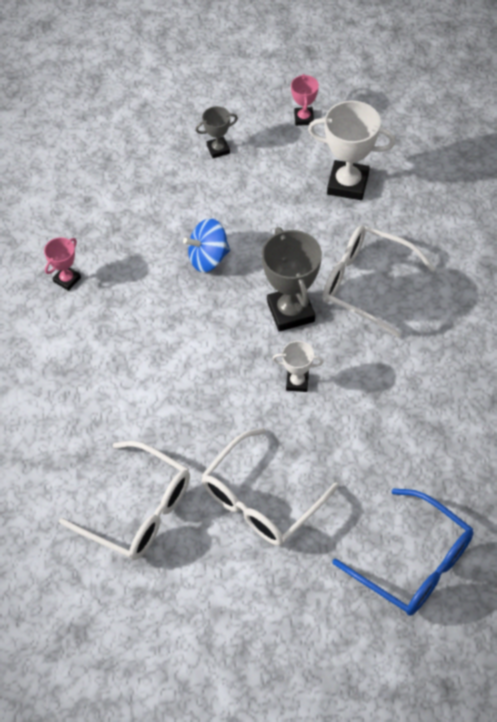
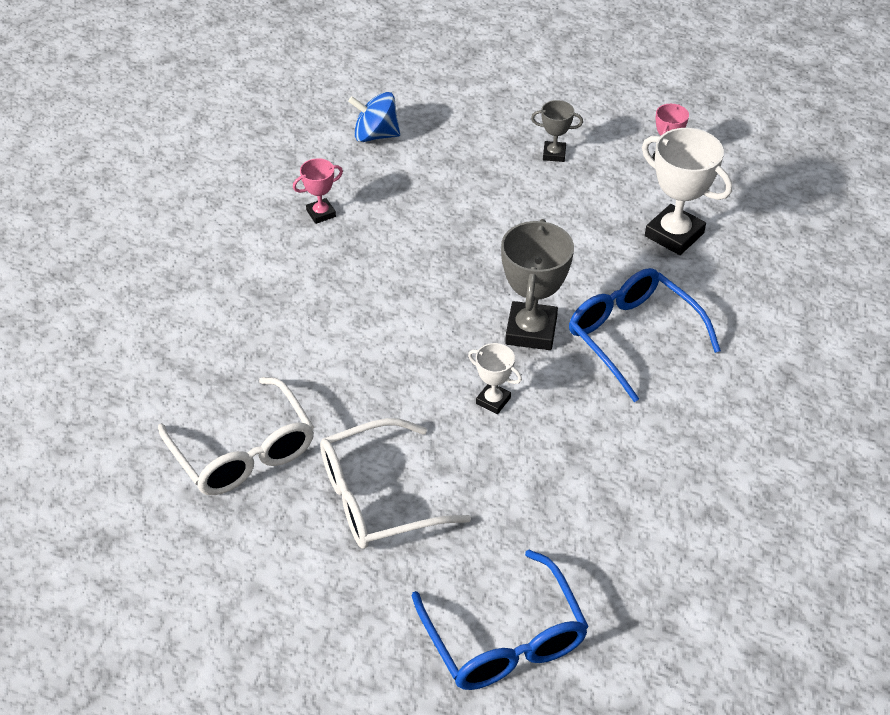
camera: 25 degrees right, 10 degrees down
(208, 258) = (476, 248): blue spinning top -> blue spinning top (375, 135)
(366, 284) = (632, 336): white glasses -> blue glasses

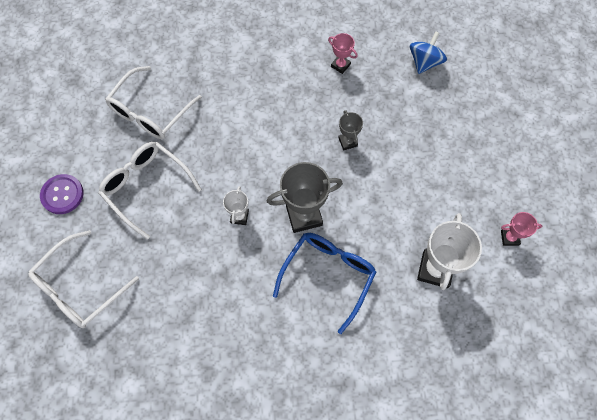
camera: 65 degrees right, 20 degrees up
(321, 618) = (62, 195): none -> purple button
(375, 135) = (424, 62): blue spinning top -> blue spinning top turned 45 degrees clockwise
(504, 639) = (79, 287): blue glasses -> white glasses
(554, 154) = (470, 168): grey trophy -> grey trophy (347, 142)

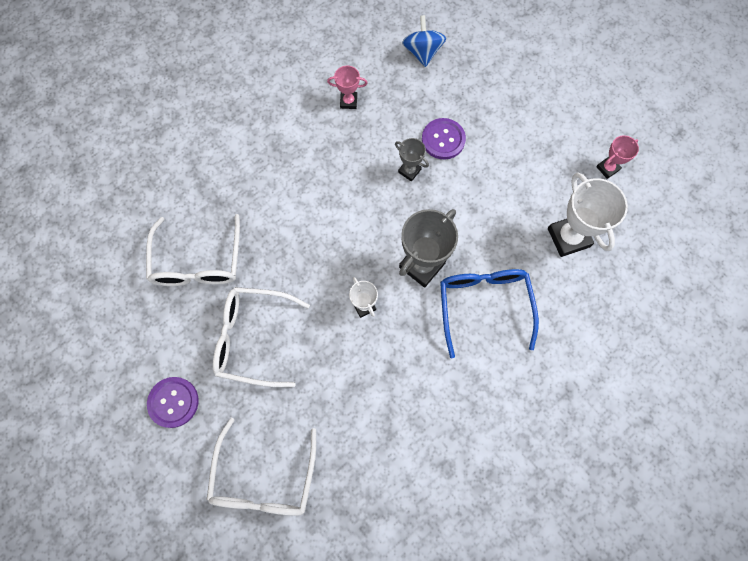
camera: 35 degrees left, 5 degrees up
(391, 135) = (443, 139): none -> purple button

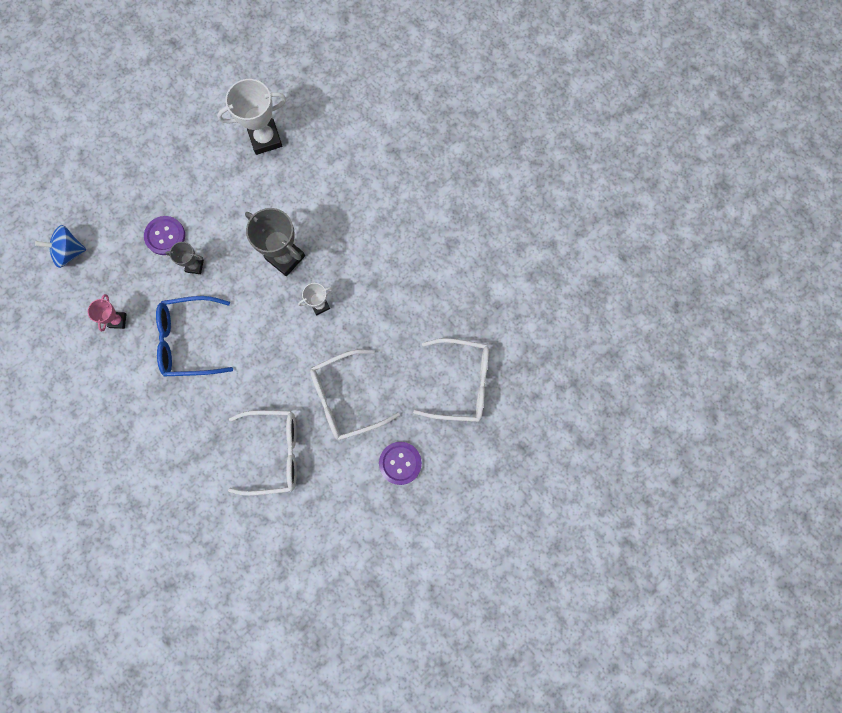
camera: 90 degrees left, 5 degrees up
(253, 338) = (346, 398): white glasses -> white glasses turned 60 degrees clockwise
(409, 171) = (194, 266): grey trophy -> grey trophy turned 60 degrees clockwise
(484, 305) = (322, 209): blue glasses -> blue glasses (189, 340)
(607, 168) = (203, 102): pink trophy -> none

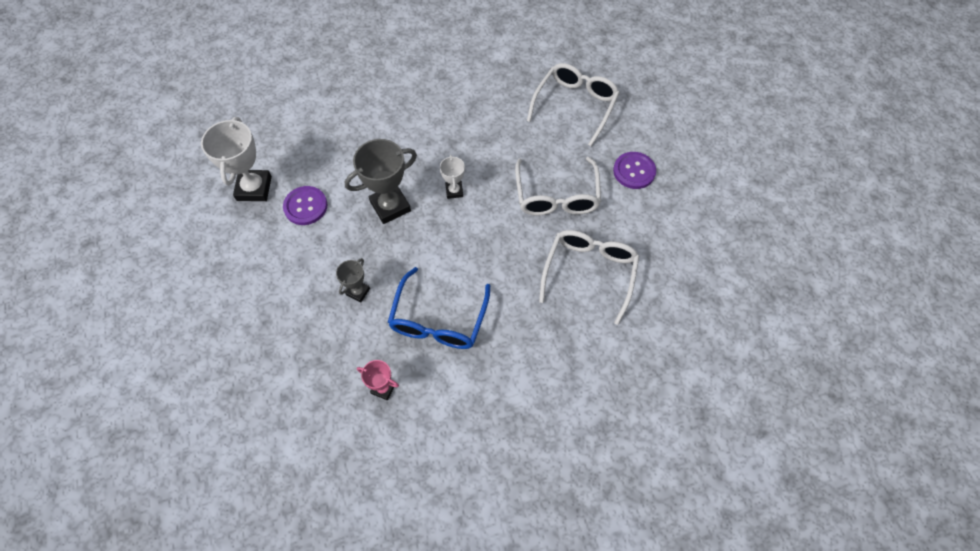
camera: 70 degrees left, 15 degrees down
(69, 252) = (273, 422): blue spinning top -> none
(165, 236) = (309, 312): purple button -> purple button (305, 206)

